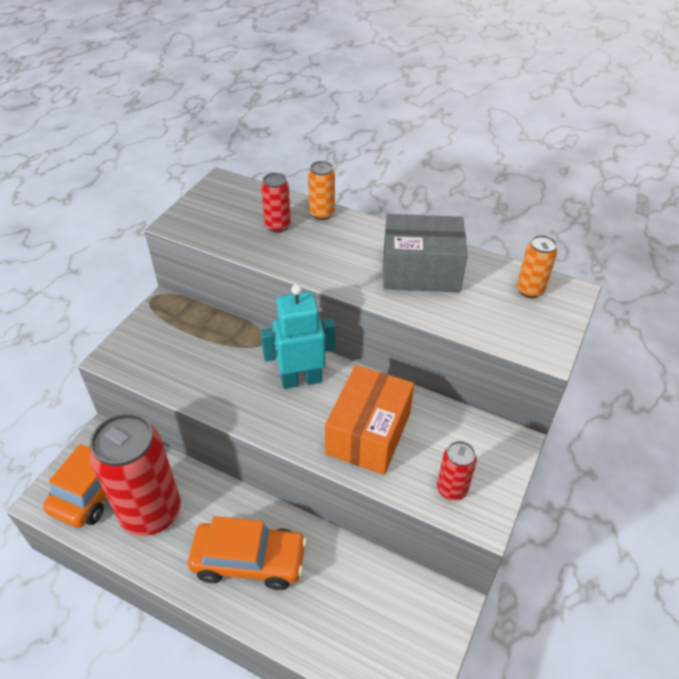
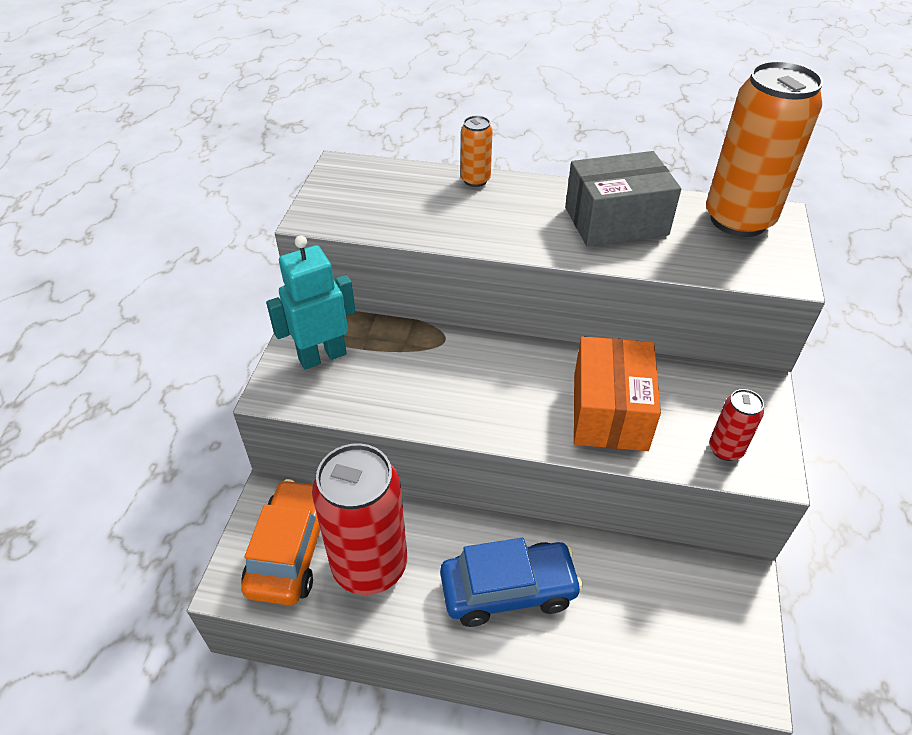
camera: 15 degrees left, 0 degrees up
(249, 560) = (508, 590): orange car -> blue car
(277, 226) = (432, 201): red can -> none
(301, 380) = (508, 371): turquoise robot -> turquoise robot (322, 356)
(530, 290) = (738, 220): orange can -> orange can, size x2.21

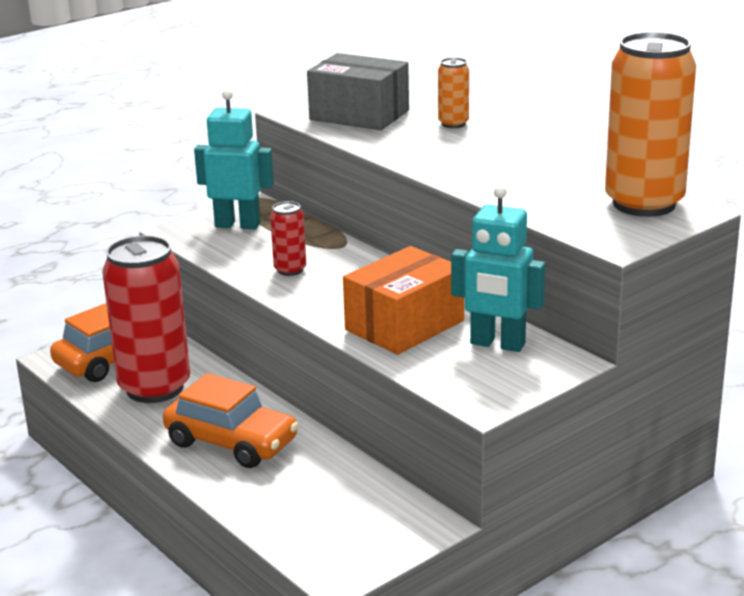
camera: 40 degrees right, 20 degrees down
(508, 590) = (231, 442): blue car -> orange car
(616, 221) = (527, 175): grey box -> grey box (359, 115)
(697, 395) = (497, 344): none -> turquoise robot
(725, 449) = (464, 378): red can -> red can (290, 270)

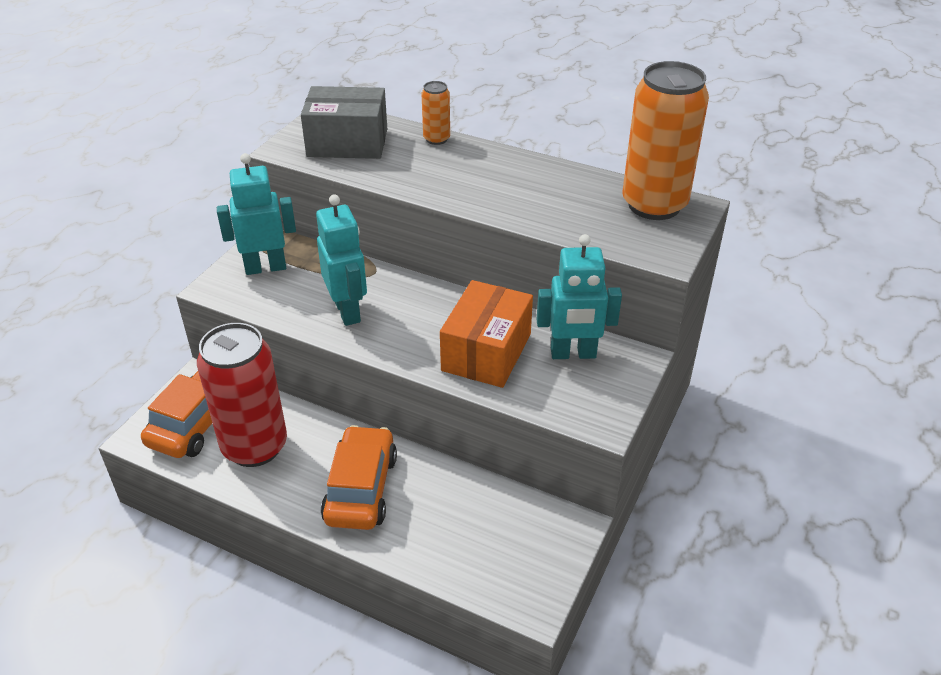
camera: 25 degrees left, 15 degrees up
(231, 442) = (361, 489): orange car -> orange car turned 90 degrees counterclockwise
(290, 270) = (348, 311): red can -> turquoise robot

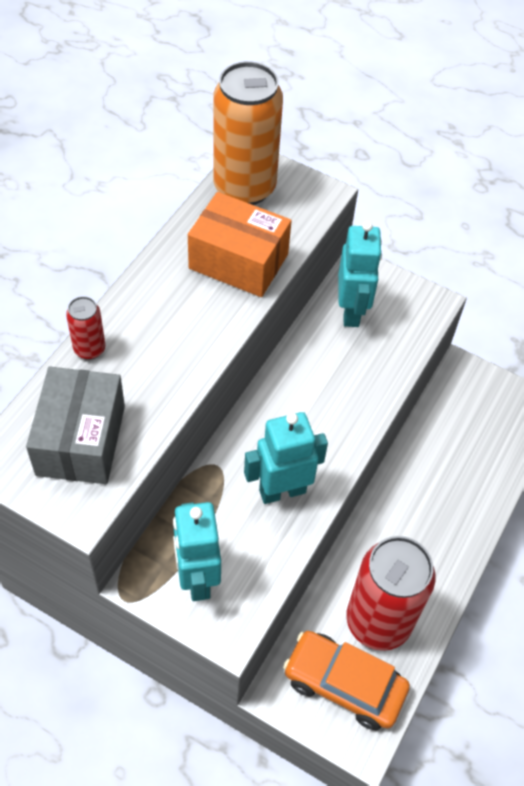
camera: 90 degrees left, 15 degrees up
(361, 489) = (429, 524): orange car -> none
(436, 139) = (89, 349): orange can -> red can
(486, 352) = (348, 375): orange box -> orange box (238, 261)

